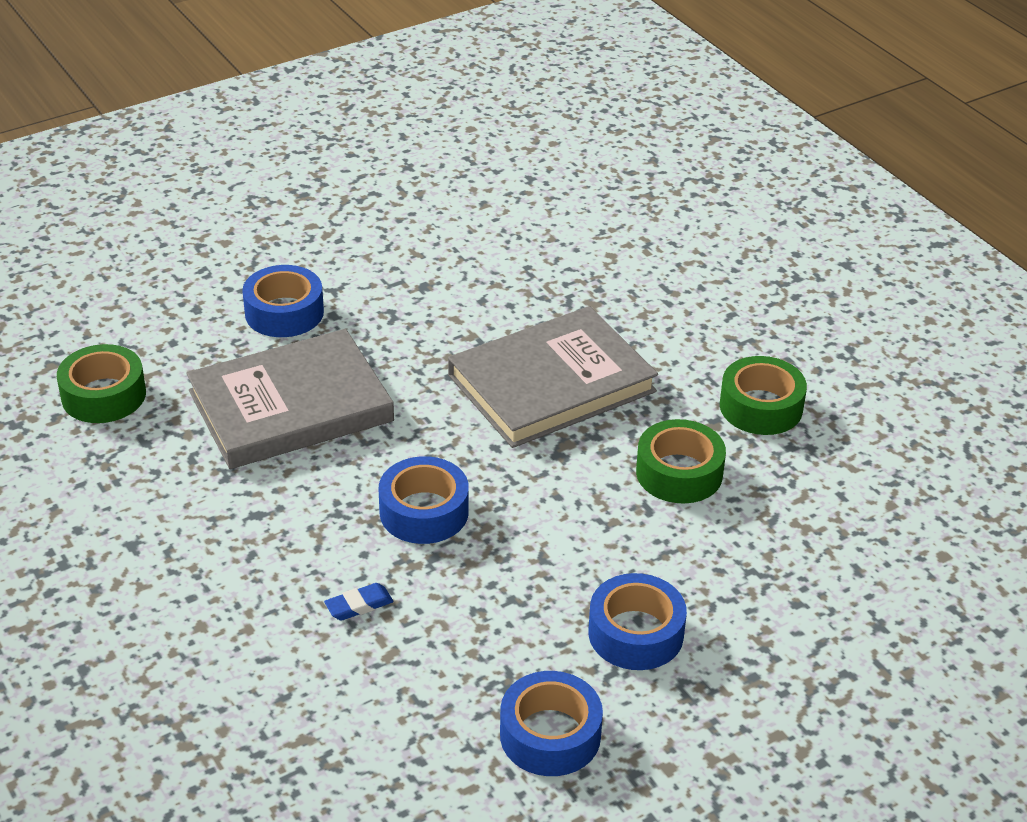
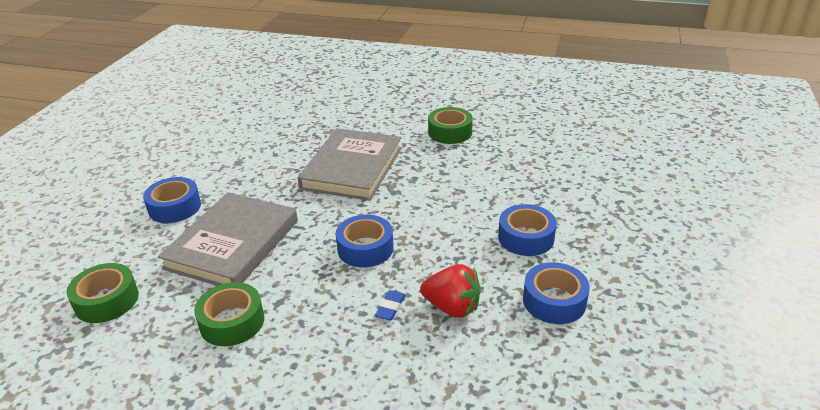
camera: 40 degrees left, 5 degrees down
(424, 655) = (452, 307): none -> red strawberry
(679, 473) = (453, 170): green tape -> green tape (232, 322)

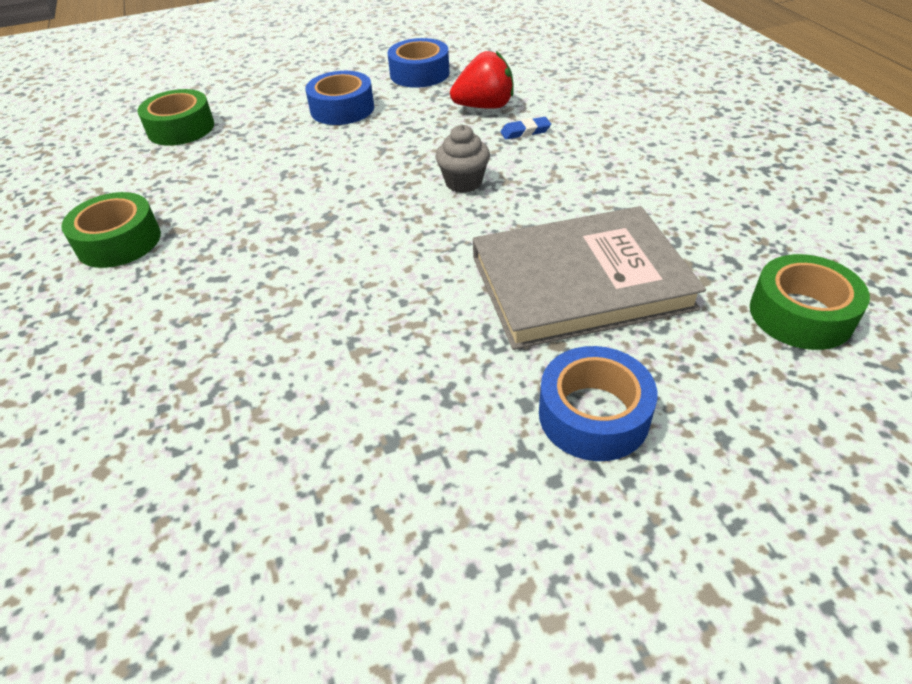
camera: 125 degrees left, 10 degrees up
(232, 322) = (670, 201): green tape -> green tape (181, 128)
(352, 168) = (298, 282): grey book -> none
(365, 248) = (463, 182): blue tape -> grey cupcake
(452, 307) = (484, 107): red strawberry -> red strawberry turned 90 degrees clockwise

